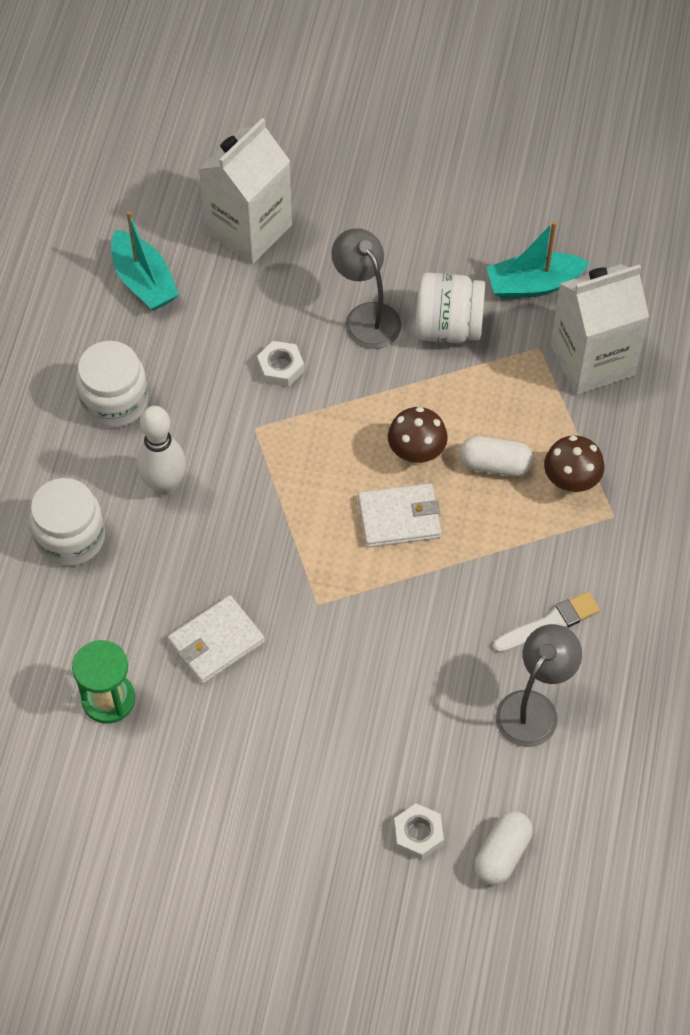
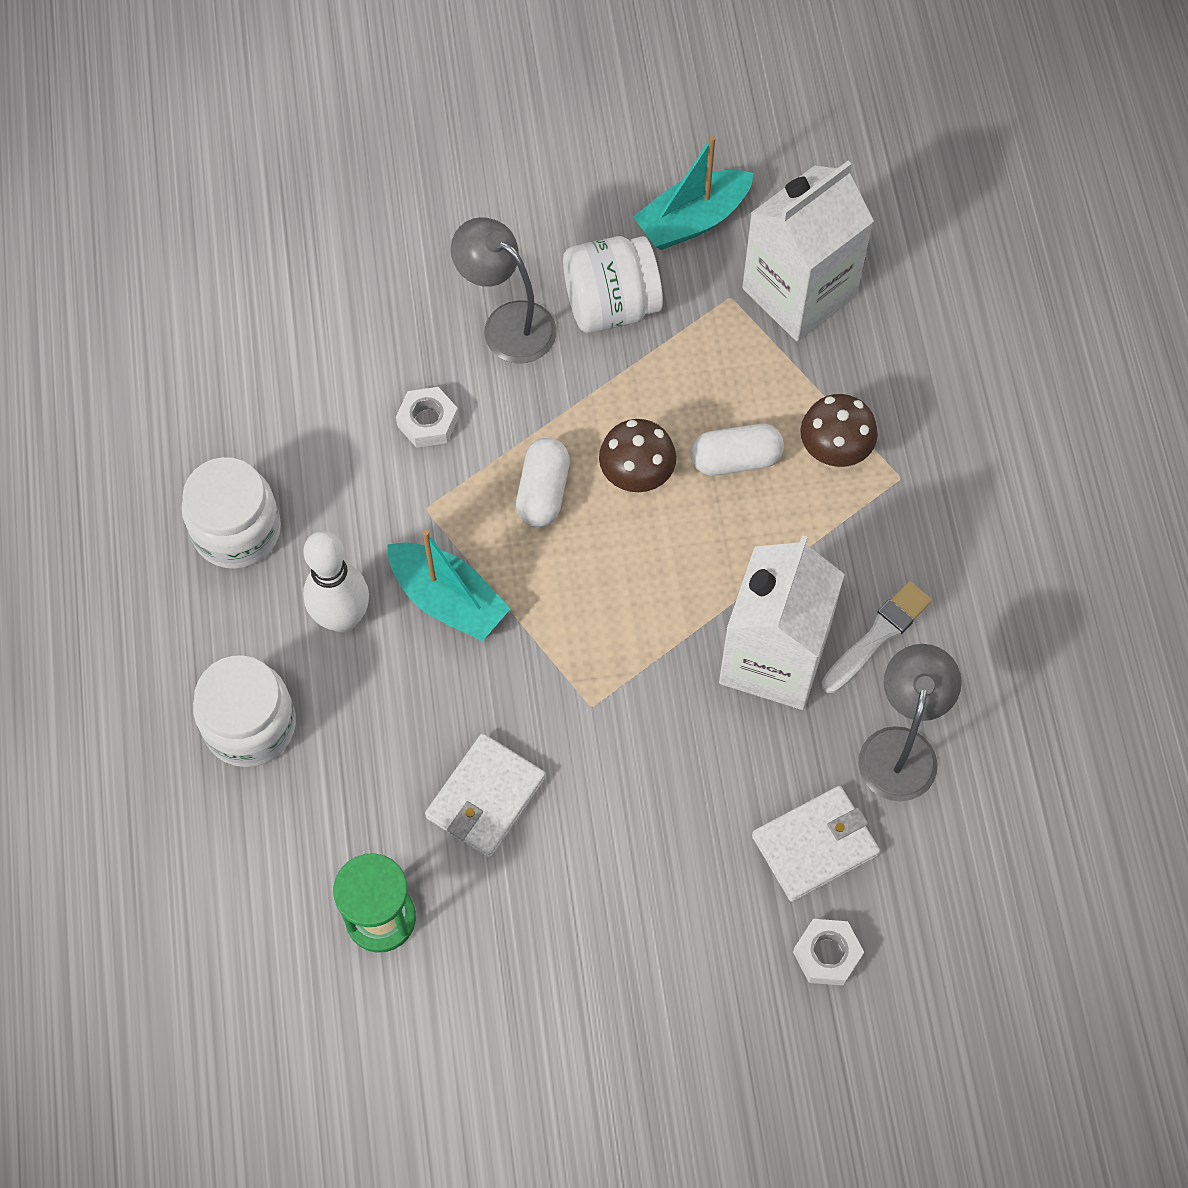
camera: 20 degrees left, 5 degrees up
(143, 281) = (212, 364): turquoise boat -> turquoise boat (448, 600)
(248, 229) = (318, 257): white carton -> white carton (773, 658)
(399, 518) = (647, 564): white wallet -> white wallet (815, 845)
(502, 854) = (935, 943): white capsule -> white capsule (543, 492)

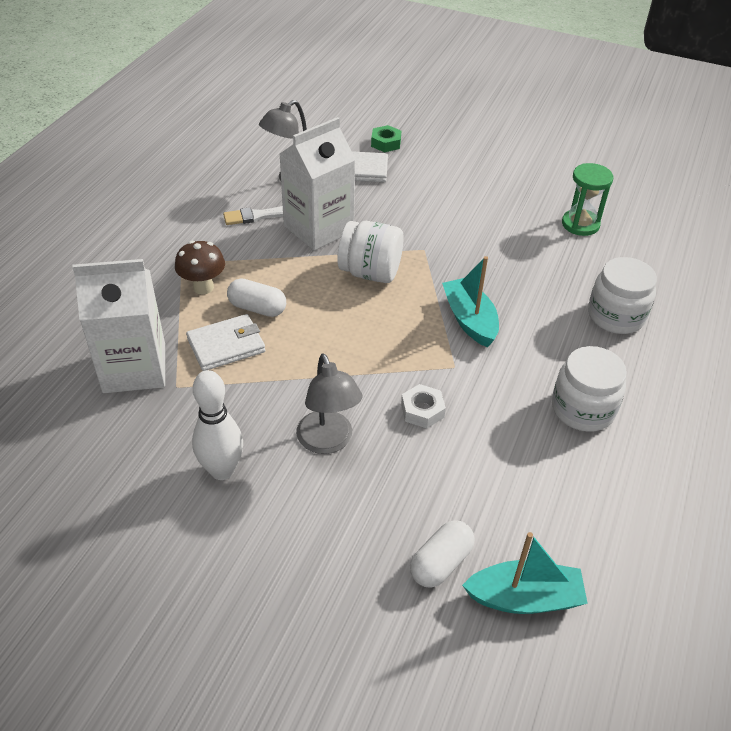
camera: 150 degrees left, 20 degrees down
(342, 618) = (537, 338): white bowling pin -> white bowling pin (222, 470)
(485, 797) = (502, 241): white wallet -> white wallet (226, 345)
(543, 492) = (378, 343): white capsule -> white capsule (440, 563)
(611, 305) = (253, 418): white jar -> white jar (370, 272)
(636, 478) = (319, 325): brown mushroom -> none
(693, 220) = (151, 443): turquoise boat -> turquoise boat (524, 598)
(827, 954) = (386, 143): white nut -> green nut

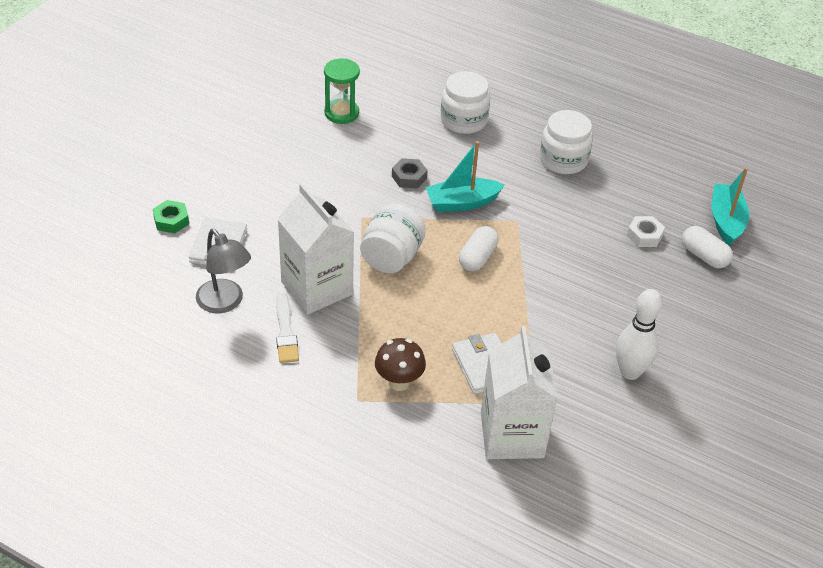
camera: 85 degrees left, 0 degrees up
(257, 308) = (434, 341): white capsule -> white capsule (477, 258)
(328, 442) = (598, 305): grey lamp -> none
(422, 410) = (565, 246): white nut -> white nut (644, 235)
(497, 278) = (409, 177): none -> grey nut

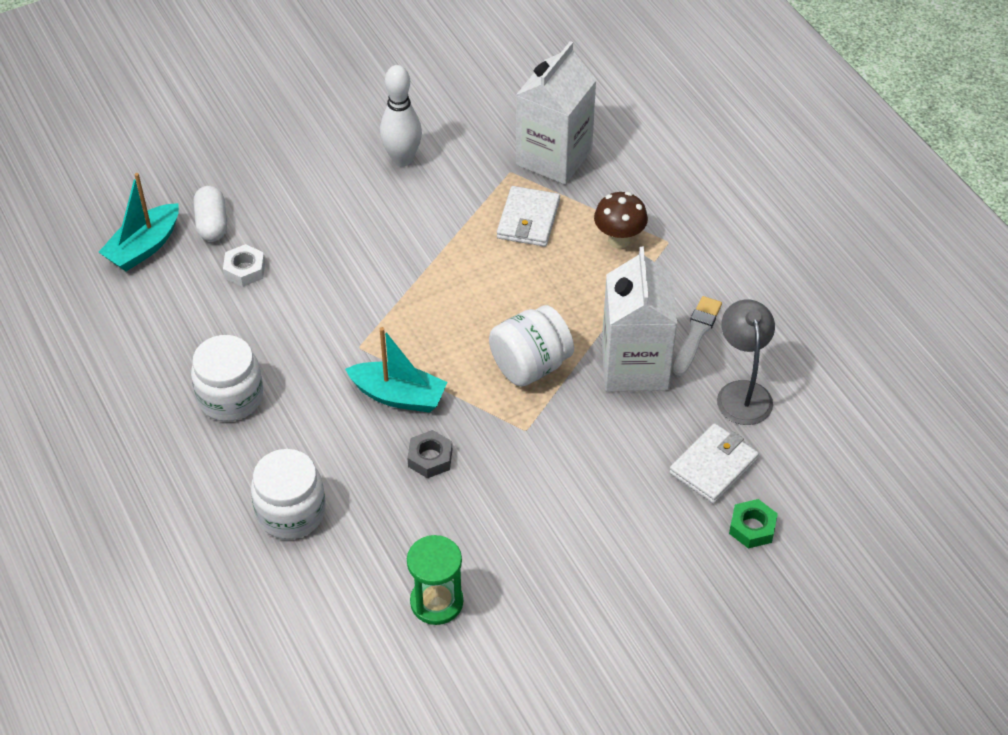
camera: 145 degrees left, 5 degrees up
(477, 258) = (440, 324): white capsule -> none

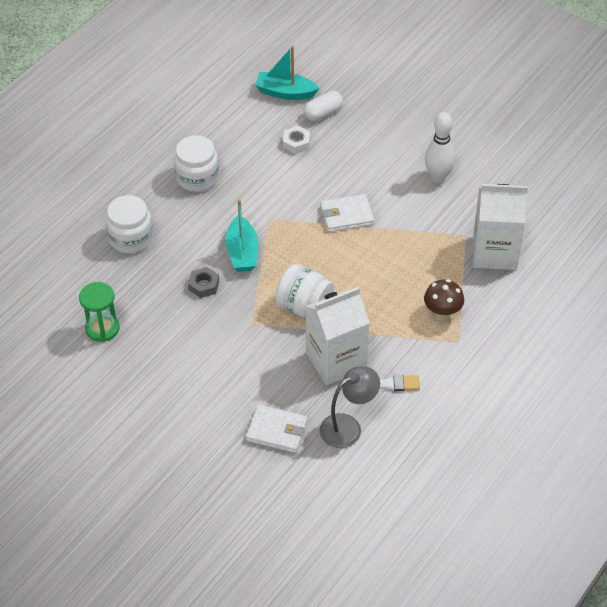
camera: 65 degrees right, 0 degrees up
(528, 220) = (428, 260): white wallet -> white wallet (346, 215)
(752, 528) = (238, 468): green nut -> none

